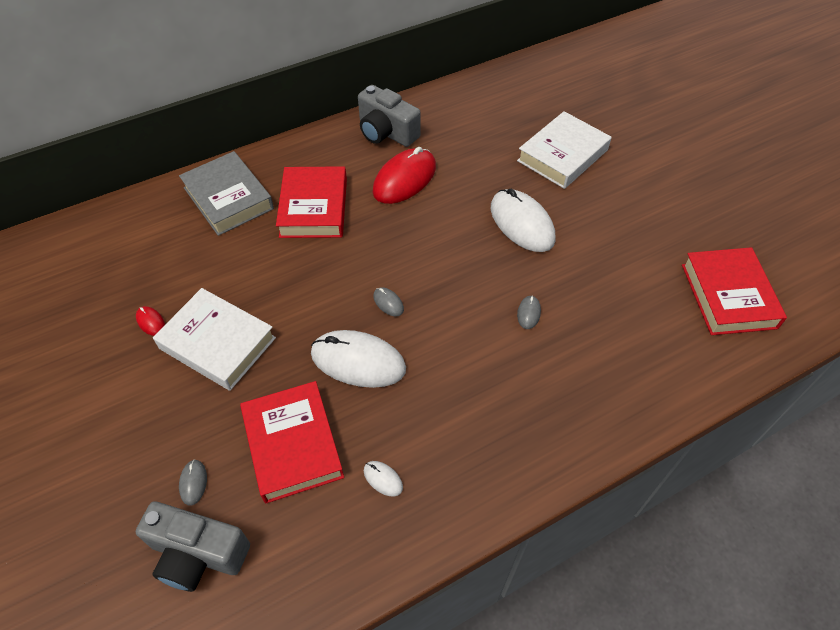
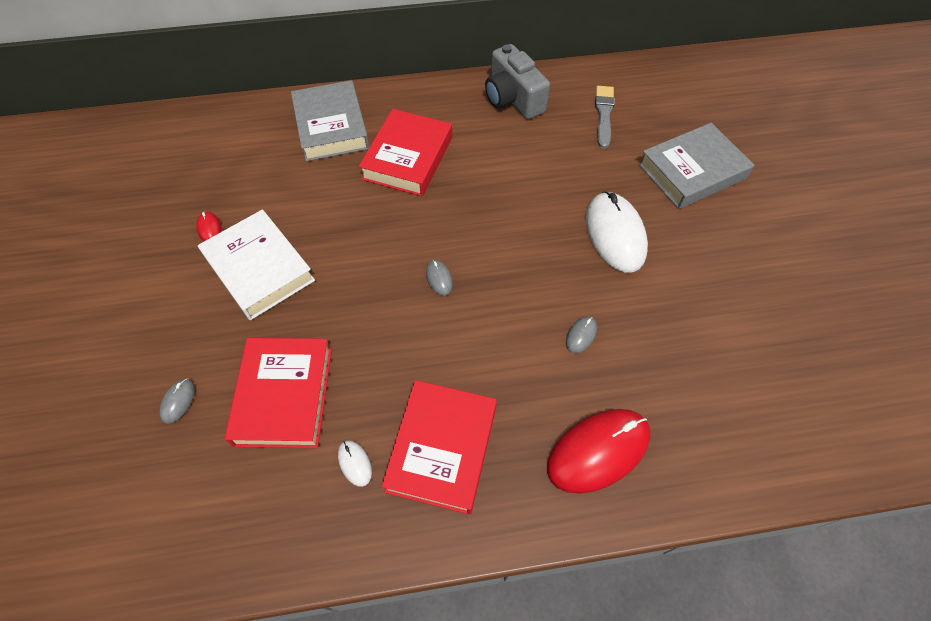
camera: 20 degrees right, 5 degrees up
(197, 554) = (151, 474): grey camera -> none
(358, 361) = (383, 330): white mouse -> none
(404, 179) = (511, 153): red mouse -> red mouse (598, 451)
(471, 126) = (604, 114): none -> grey brush
(562, 155) = (692, 171): white book -> grey book
(728, 296) = (822, 387): red book -> red book (442, 448)

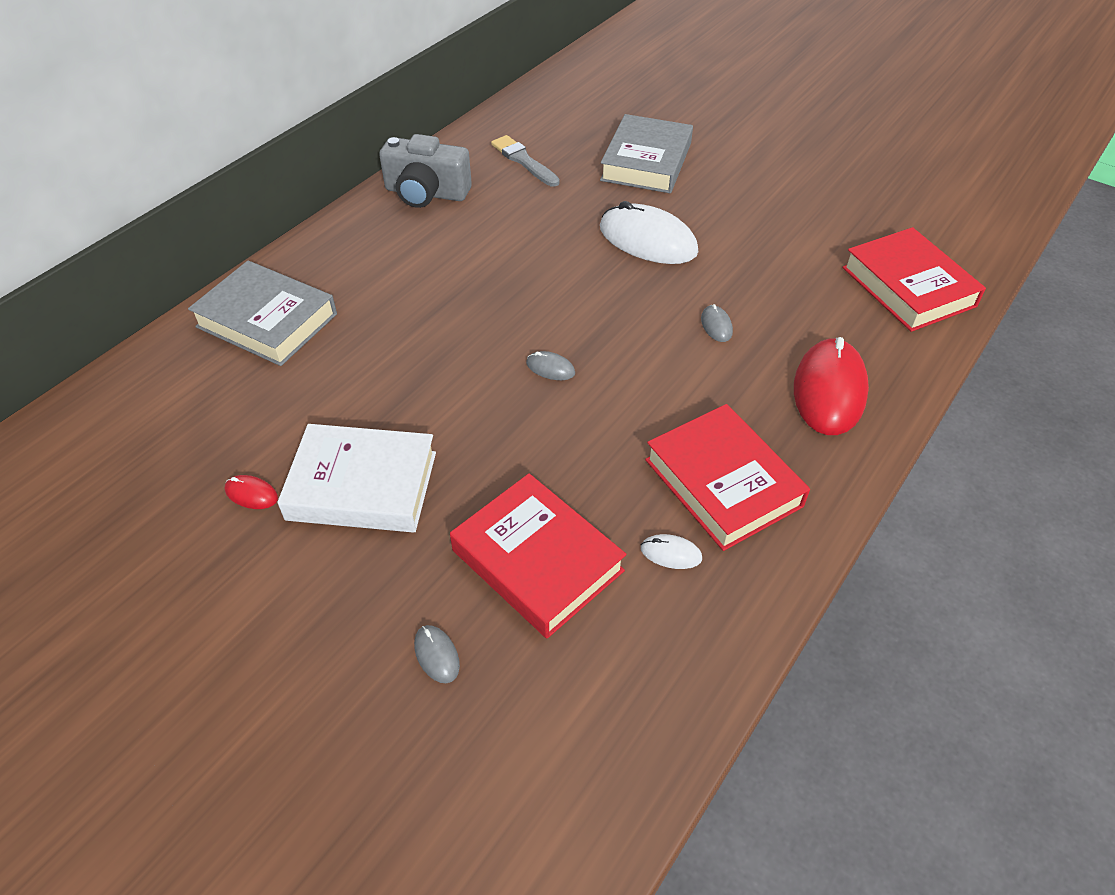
camera: 45 degrees left, 10 degrees down
(408, 158) = (389, 297): red book -> red book (908, 287)

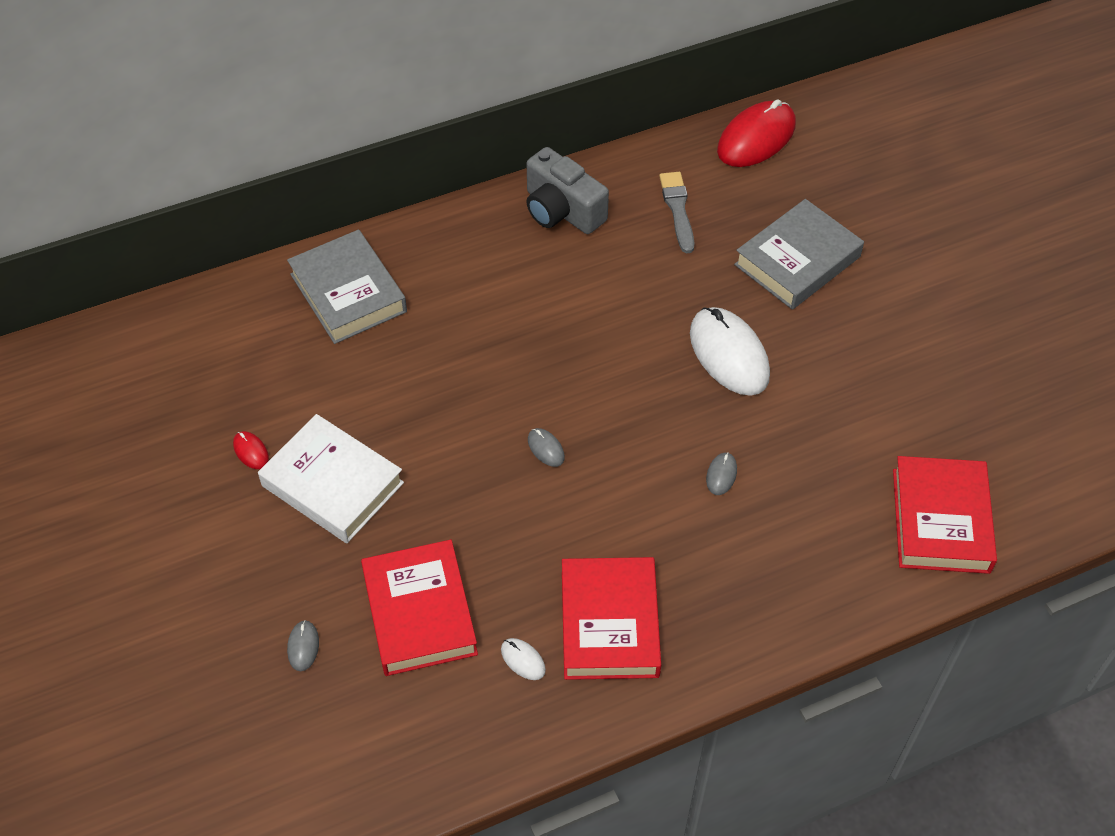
camera: 30 degrees right, 5 degrees up
(829, 390) = (770, 587): red mouse -> red mouse (756, 138)

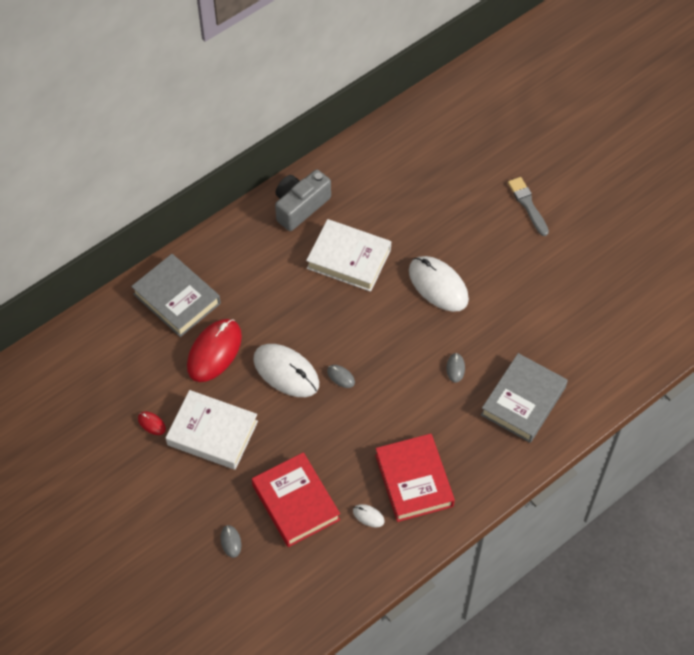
camera: 15 degrees left, 5 degrees up
(468, 424) = (286, 372): none -> white mouse
(562, 210) = (300, 206): grey camera -> grey camera turned 105 degrees clockwise
(609, 292) = (349, 259): none -> white book
(677, 209) = (376, 189): grey brush -> grey brush (527, 204)
(756, 138) = (414, 124): red mouse -> red mouse (214, 351)
(797, 261) = (464, 209): grey book -> grey book (523, 401)
(940, 520) = (595, 366): red book -> none

